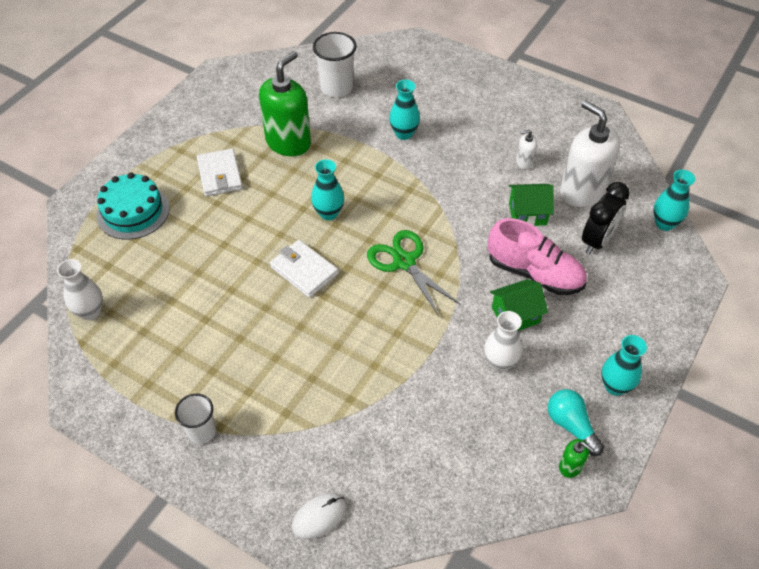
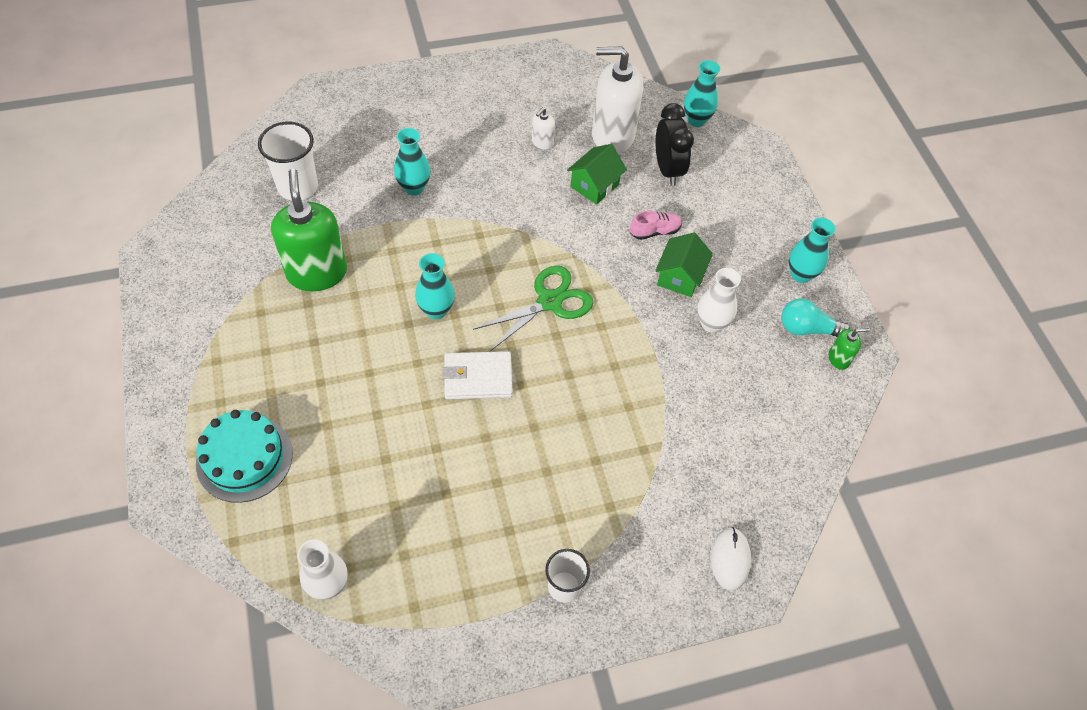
camera: 50 degrees left, 5 degrees up
(220, 175) = (288, 354): white wallet -> none
(404, 262) = (549, 302): green scissors -> green scissors turned 135 degrees clockwise
(534, 273) = (655, 231): pink shoe -> pink shoe, size x0.50

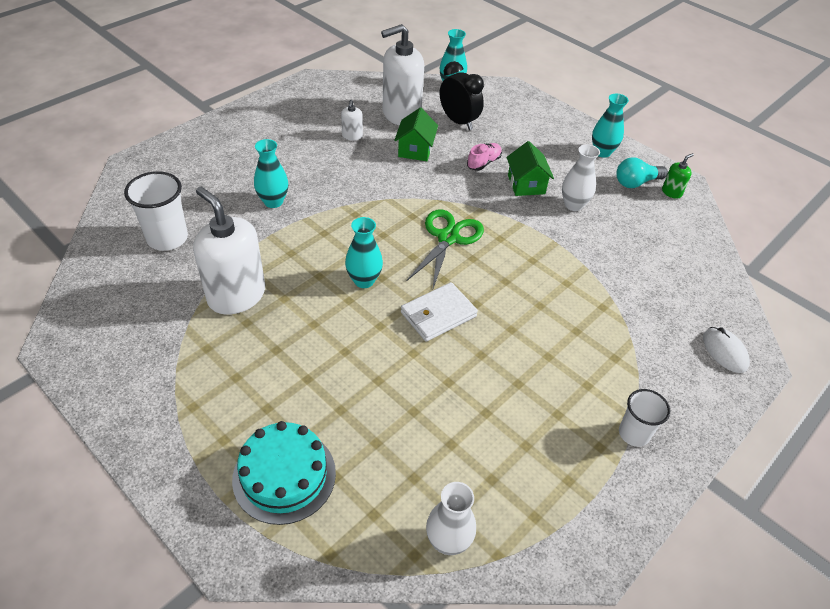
camera: 30 degrees left, 10 degrees down
(317, 272) = (236, 295): green soap dispenser -> white soap dispenser

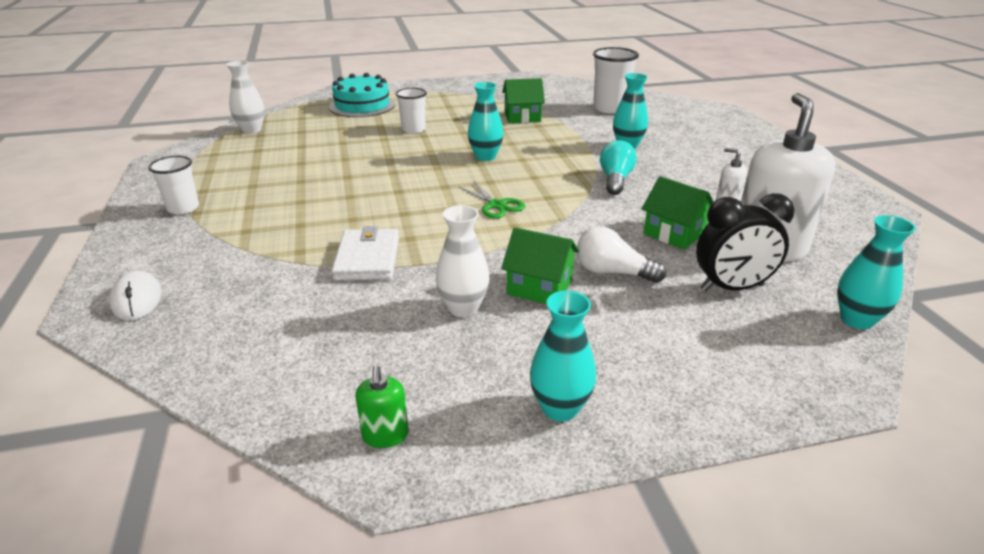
camera: 125 degrees right, 15 degrees down
(236, 295) = (522, 117): white soap dispenser -> green house
(334, 370) = (413, 130): none -> white cup
(438, 314) = (410, 173): white wallet -> white wallet (367, 259)
(448, 238) = (496, 205): green scissors -> green scissors, size x0.63
(483, 163) = (612, 272): pink shoe -> white light bulb
(636, 183) = (448, 402): turquoise light bulb -> turquoise light bulb (615, 180)
(724, 351) = (137, 299): white mouse -> white mouse turned 60 degrees clockwise

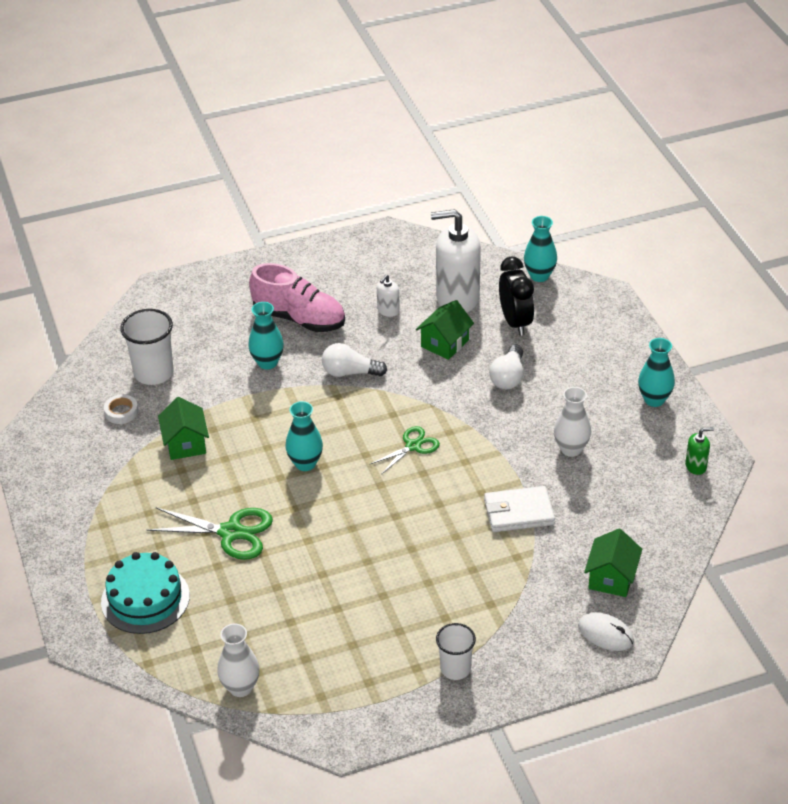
camera: 95 degrees left, 10 degrees up
(137, 299) = (605, 634): white mouse -> white mouse turned 60 degrees clockwise
(413, 130) = (231, 532): white cup -> green scissors
(539, 287) = (536, 413): green house -> green house (611, 578)
(563, 99) = (121, 412): none -> white tape
(615, 180) = (350, 372): turquoise light bulb -> white light bulb
(698, 160) = (299, 318): none -> pink shoe

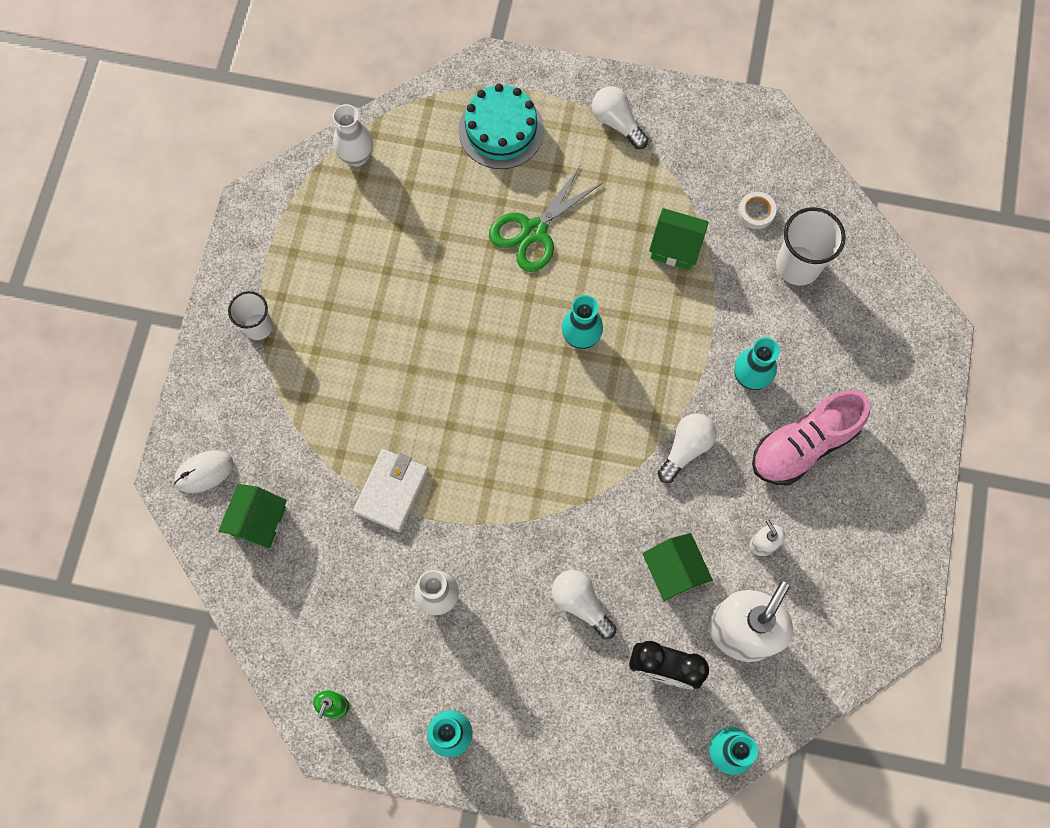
camera: 120 degrees right, 30 degrees up
(88, 527) = (617, 123): none -> white light bulb
(413, 446) = (541, 448): green scissors -> none
(611, 578) = (259, 521): green house -> green house turned 60 degrees clockwise

